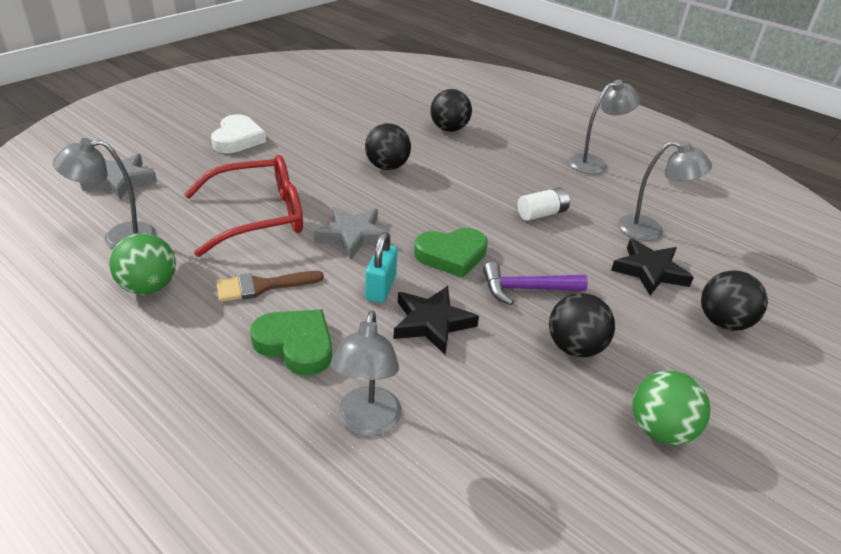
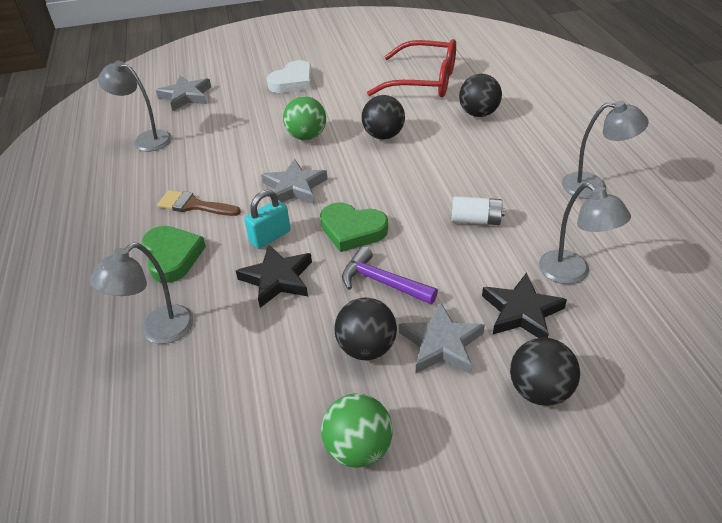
camera: 40 degrees right, 5 degrees up
(149, 287) = (130, 181): green ball -> green ball (306, 136)
(259, 216) = (245, 150): red glasses -> red glasses (424, 81)
(624, 318) = (441, 344): none -> grey star

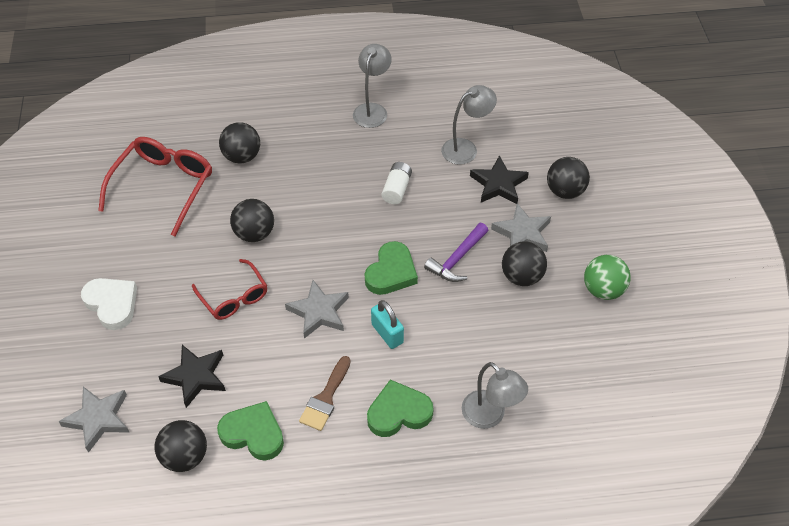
camera: 85 degrees left, 10 degrees up
(146, 139) = (185, 456): grey lamp -> black ball
(161, 169) = (253, 433): none -> green heart
(277, 279) = (442, 329): black star -> black star (196, 376)
(306, 136) = (234, 297): green ball -> red glasses

